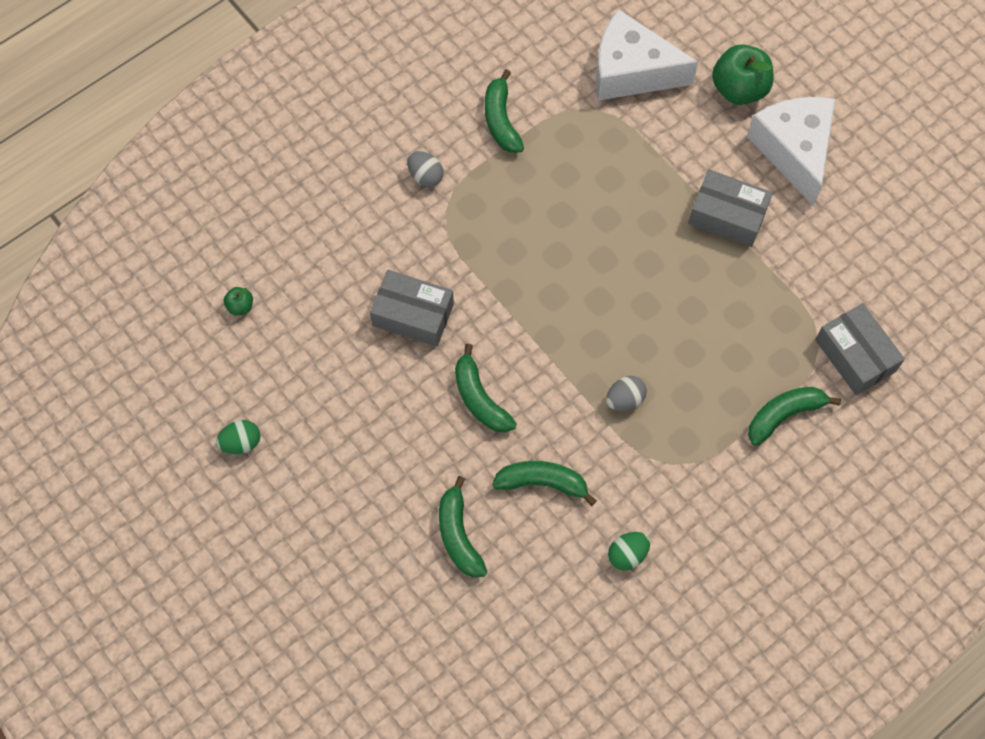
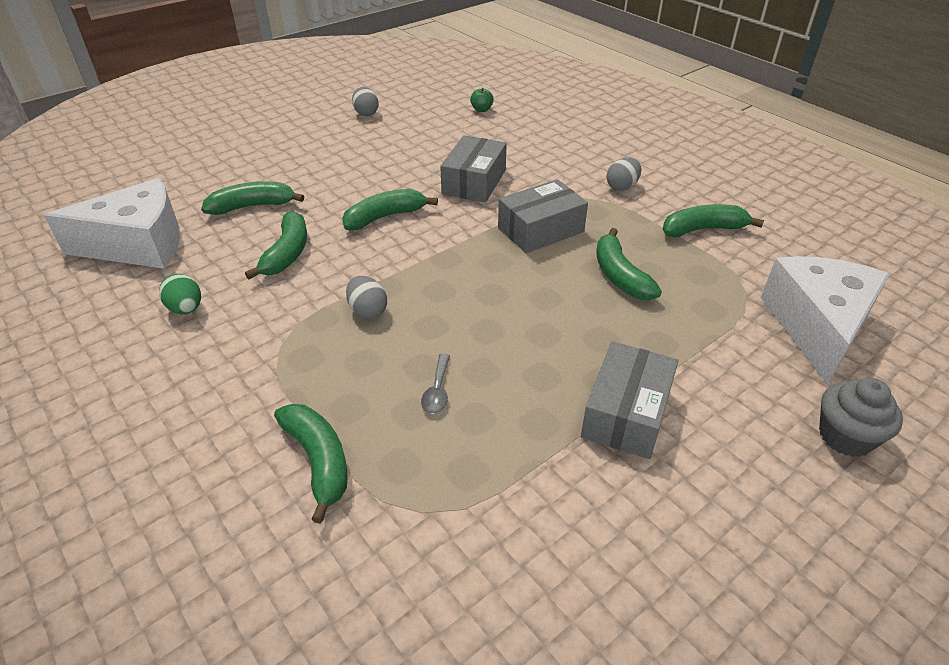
camera: 90 degrees right, 25 degrees down
(241, 443) = (366, 113): green egg -> grey egg
(571, 198) = (619, 275): none -> green banana
(714, 340) = (437, 390): none -> grey spoon
(739, 89) = (845, 436): green apple -> grey cupcake
(794, 150) = (763, 501): white cheese -> white cheese (139, 244)
(855, 355) = (401, 563): grey box -> grey box (540, 230)

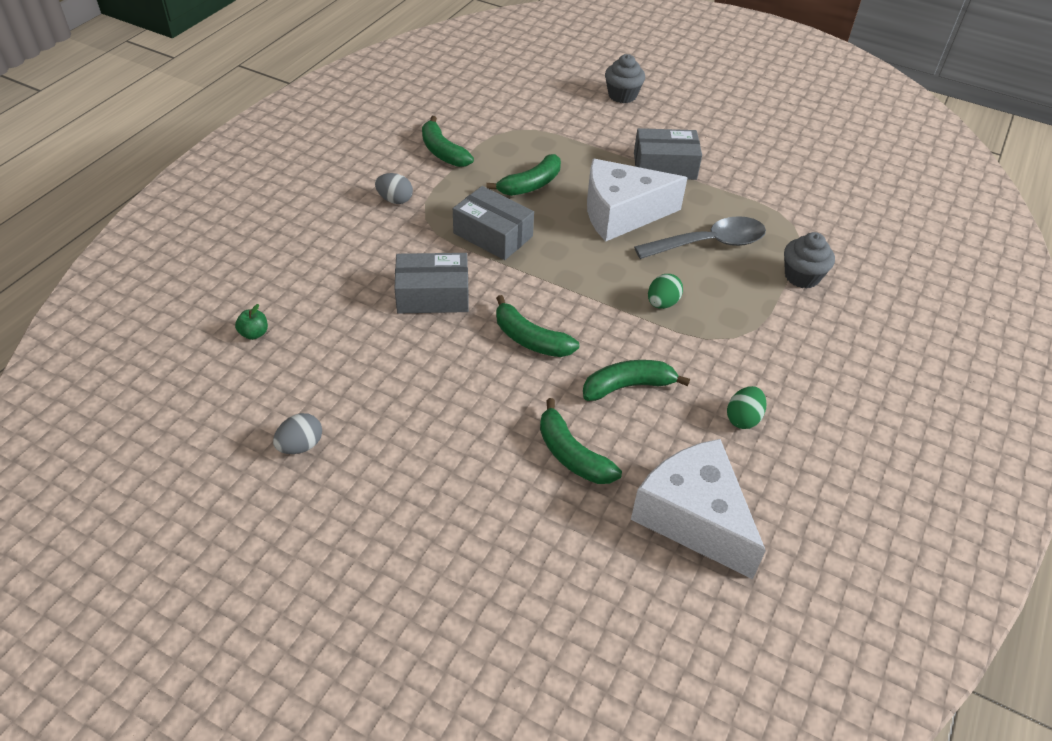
camera: 115 degrees left, 5 degrees up
(318, 461) = (802, 276): green banana -> grey cupcake
(368, 311) = (662, 303): grey egg -> green egg
(437, 390) = (709, 244): grey spoon -> grey spoon, size x2.27
(817, 327) = (533, 103): white cheese -> white cheese (621, 213)

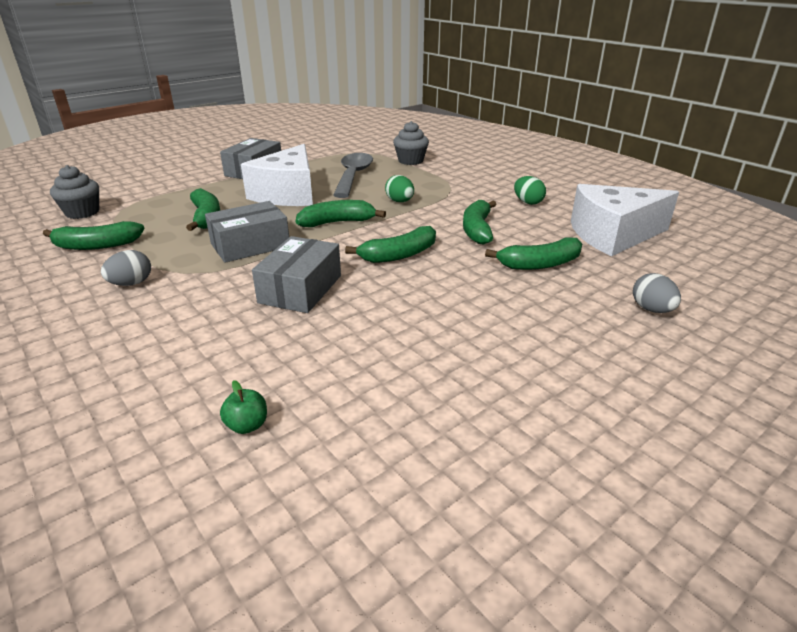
camera: 65 degrees left, 15 degrees down
(300, 445) = (468, 415): grey egg -> grey egg (651, 309)
(576, 273) = (337, 222): none -> green banana
(622, 95) = (150, 165): grey cupcake -> grey cupcake (82, 212)

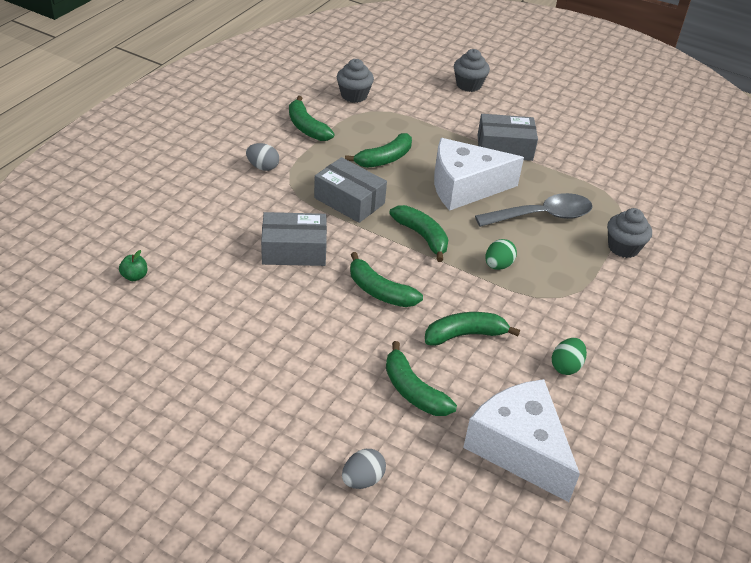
camera: 65 degrees right, 10 degrees up
(150, 166) = (468, 85): none -> grey cupcake

